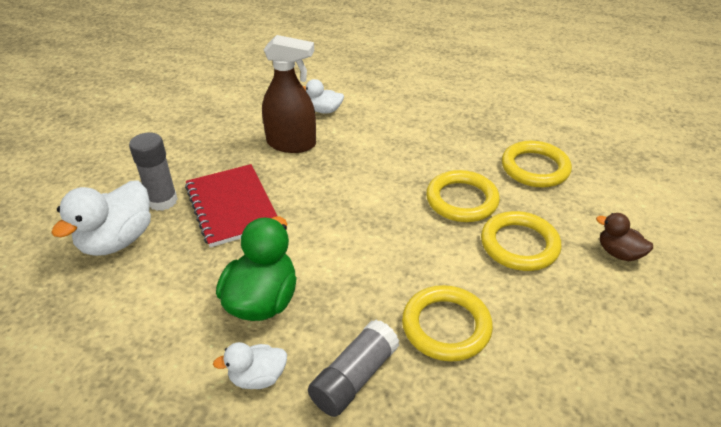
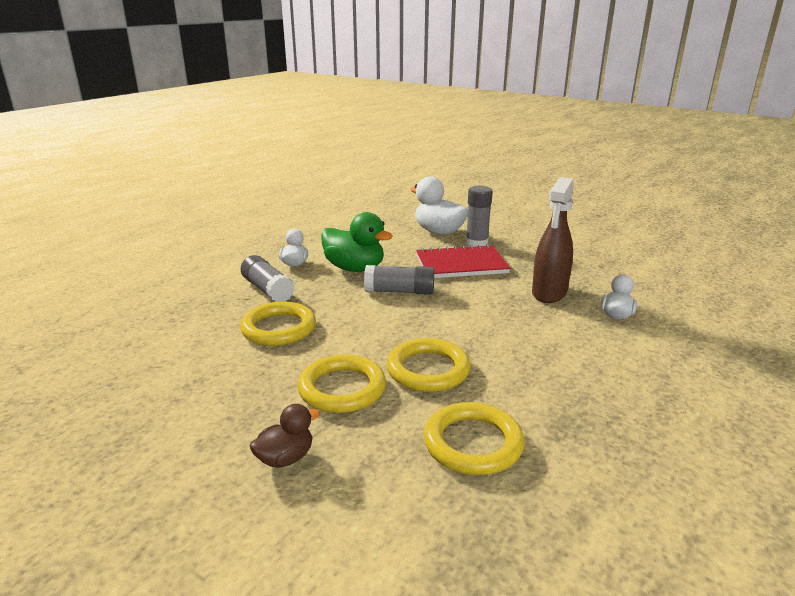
camera: 105 degrees right, 15 degrees down
(319, 244) = (399, 291): none -> grey glue stick

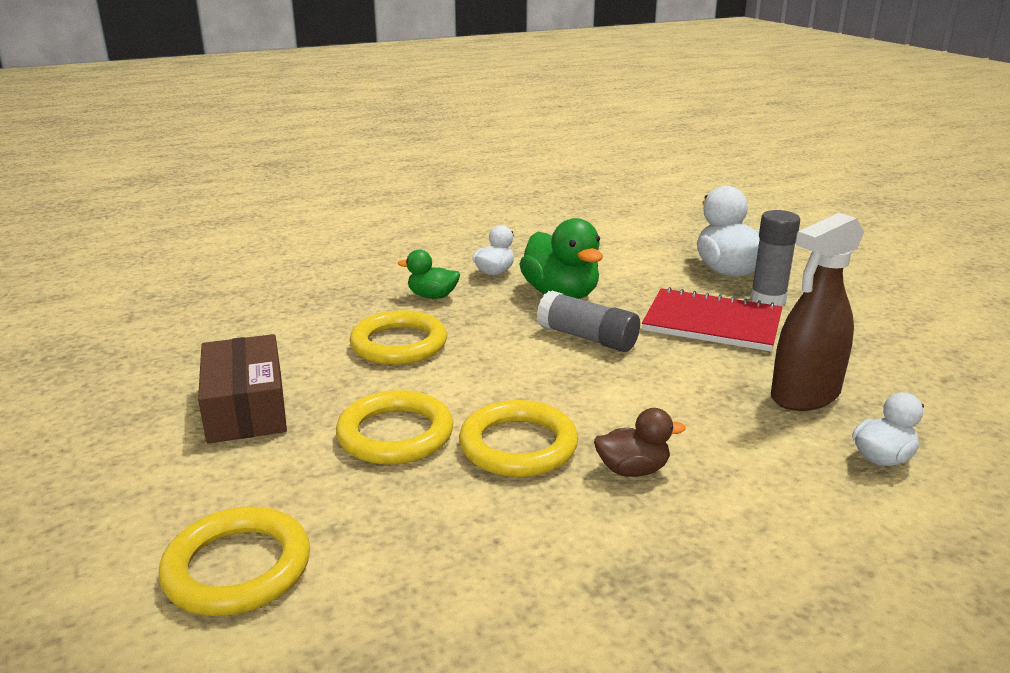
camera: 30 degrees right, 0 degrees up
(209, 406) = (246, 407): none -> brown box
(268, 290) = (432, 296): grey glue stick -> green duck
(285, 458) = (261, 489): brown duck -> brown duck (632, 470)
(473, 443) = (476, 553): yellow ring -> yellow ring (237, 568)

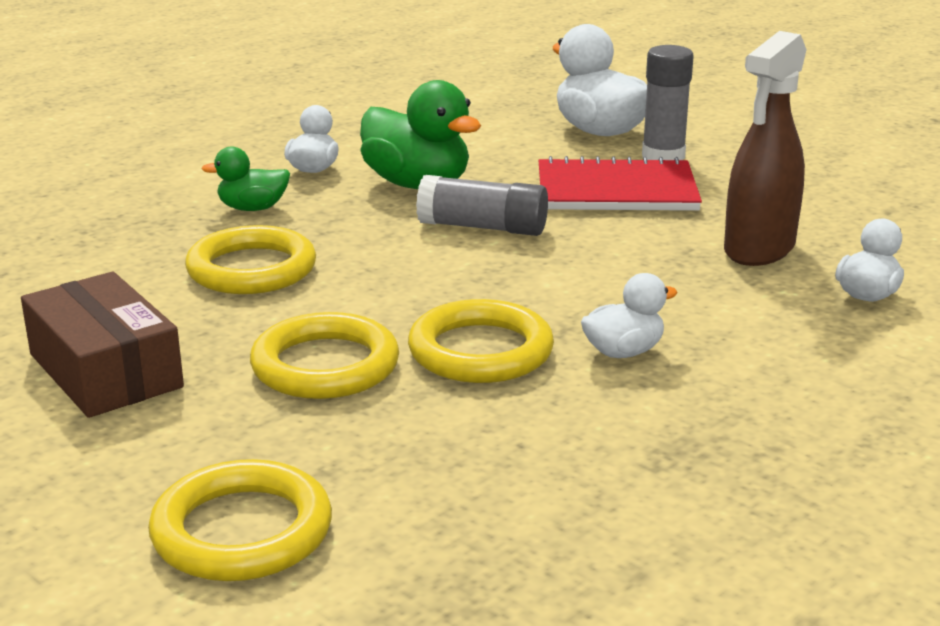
camera: 20 degrees left, 0 degrees up
(632, 470) = (623, 352): brown duck -> white duck

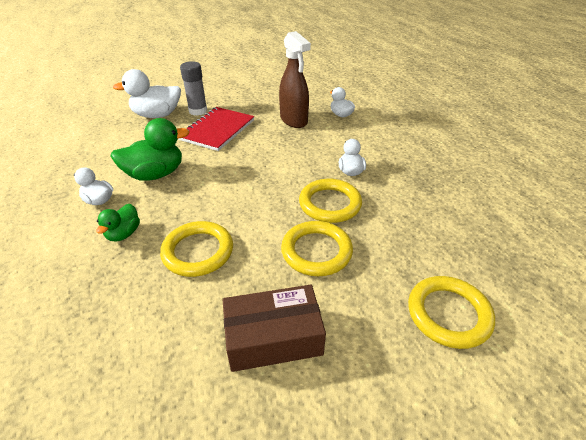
camera: 65 degrees left, 15 degrees up
(482, 227) = (219, 170): grey glue stick -> none

